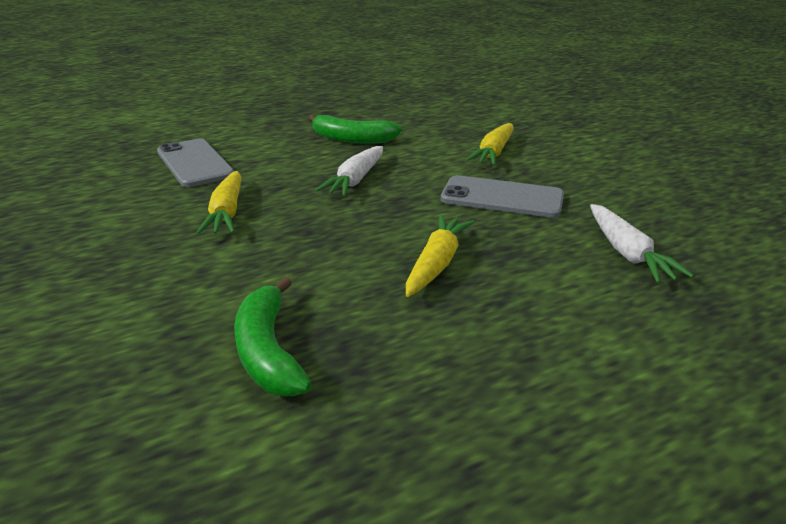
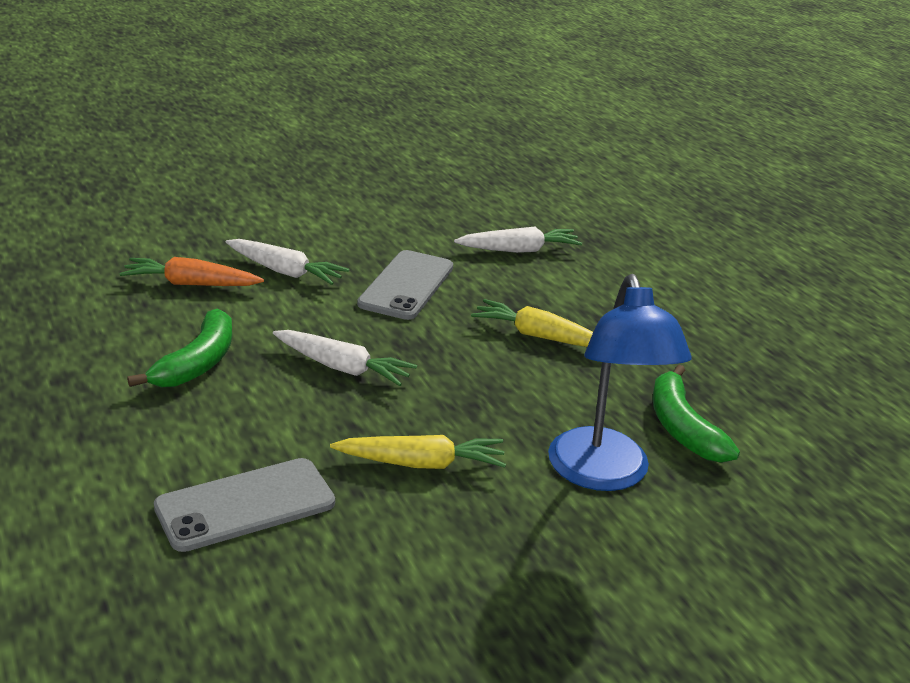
camera: 90 degrees left, 0 degrees up
(193, 294) = (603, 474): none -> blue lamp
(268, 351) = (682, 427): green banana -> green banana turned 90 degrees clockwise
(455, 128) = (191, 284): none -> orange carrot
(494, 153) = (285, 271): yellow carrot -> white carrot

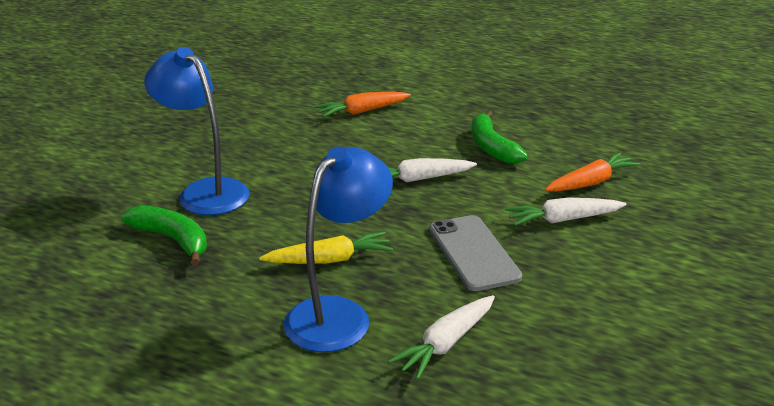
camera: 145 degrees right, 0 degrees up
(245, 505) = (362, 111): grey phone -> orange carrot
(421, 463) = (308, 156): yellow carrot -> none
(577, 297) = (338, 314): none -> blue lamp

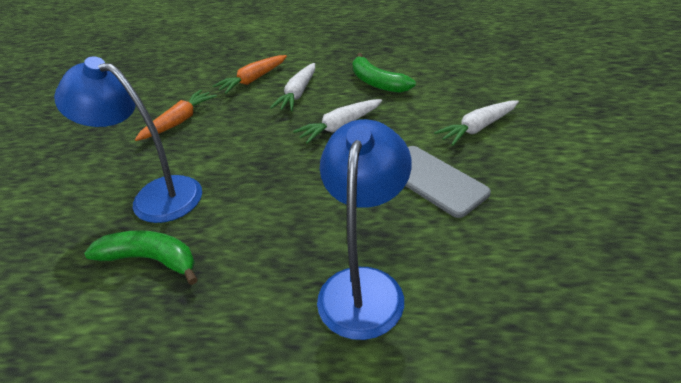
camera: 20 degrees left, 10 degrees up
(329, 260) = (317, 229): yellow carrot -> none
(446, 344) = (479, 281): white carrot -> white carrot (298, 93)
(590, 182) = (472, 91): orange carrot -> orange carrot (179, 121)

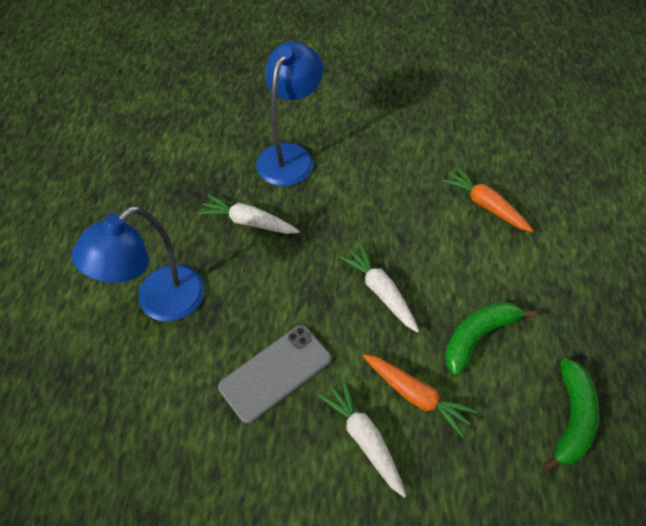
camera: 90 degrees right, 15 degrees up
(151, 259) = (219, 167): green banana -> green banana (572, 419)
(179, 121) = (402, 152): orange carrot -> orange carrot (416, 395)
(298, 93) = (453, 251): white carrot -> white carrot (249, 222)
(364, 286) = (159, 302): blue lamp -> blue lamp turned 120 degrees clockwise

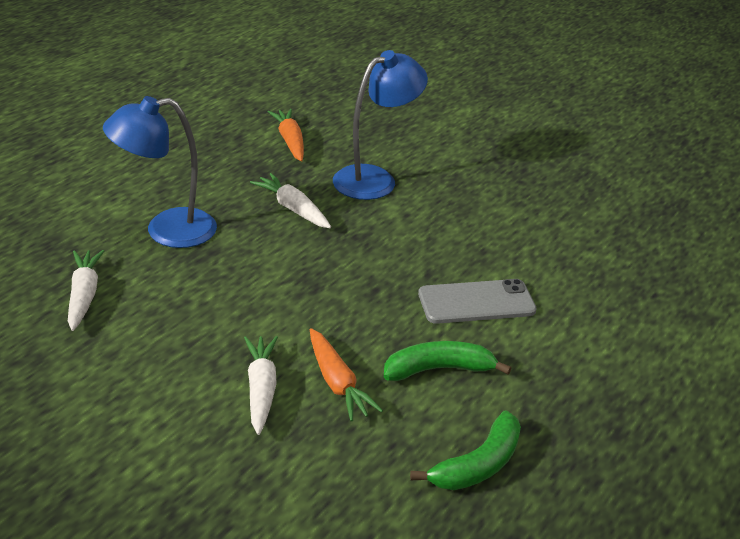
camera: 25 degrees right, 20 degrees down
(275, 373) = (223, 314): grey phone -> grey phone (476, 302)
(381, 292) = (372, 301): white carrot -> white carrot (84, 295)
(485, 205) = (540, 283): orange carrot -> orange carrot (290, 141)

